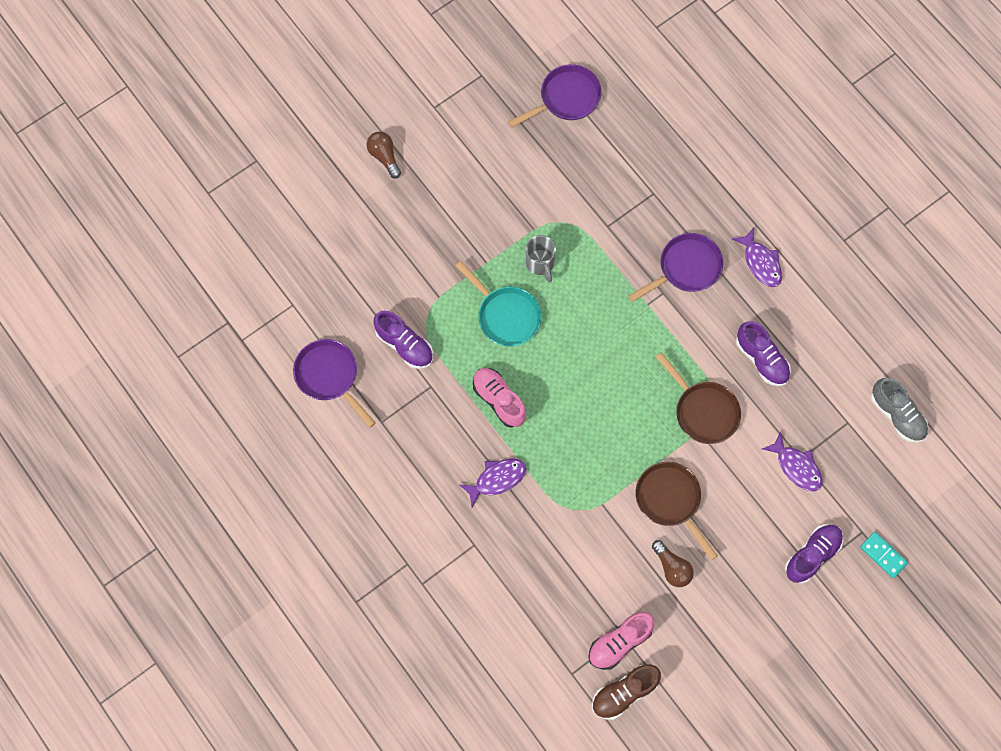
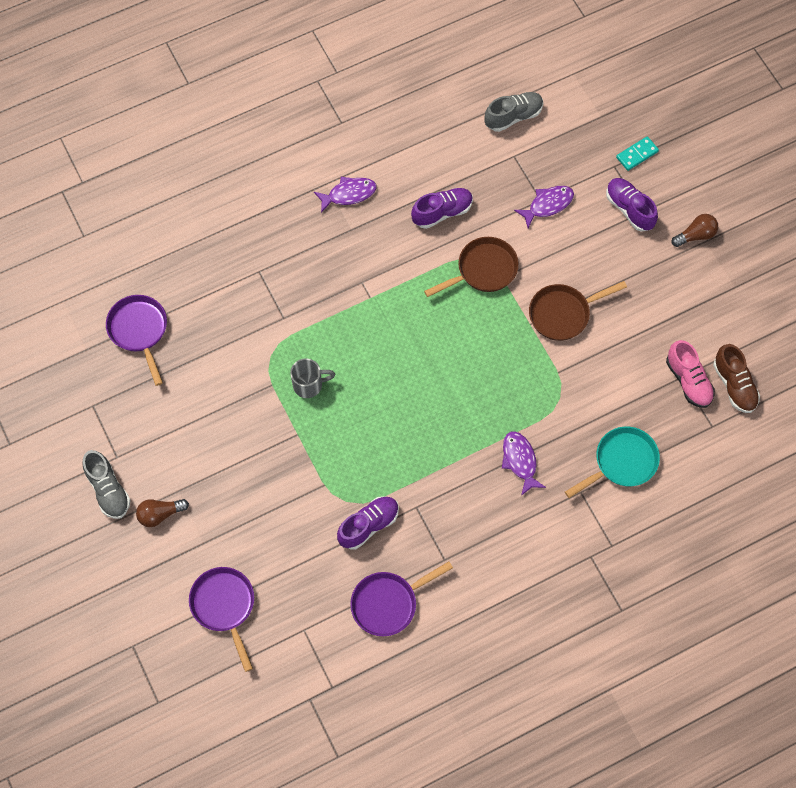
camera: 80 degrees left, 5 degrees down
(400, 107) = (108, 490): none -> grey shoe
(499, 400) = (441, 446): pink shoe -> none
(506, 315) = (356, 425): turquoise pan -> turquoise pan (622, 462)
(672, 567) = (625, 324): brown light bulb -> brown light bulb (695, 235)
(686, 268) = (341, 258): purple pan -> purple pan (224, 606)

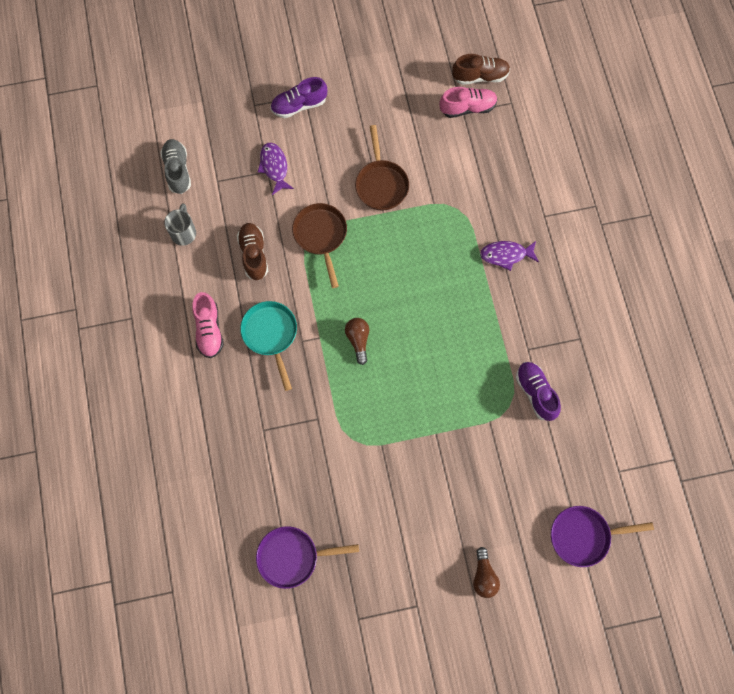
camera: 75 degrees left, 5 degrees up
(108, 490) = (448, 621): grey shoe -> none
(309, 385) = (390, 412): grey mug -> grey mug (183, 232)
(349, 194) = (209, 330): purple fish -> pink shoe
(388, 603) = (609, 394): purple pan -> none
(442, 212) = (254, 255): purple shoe -> brown shoe
(622, 462) = (526, 177): turquoise pan -> turquoise pan (271, 335)
(637, 154) = (249, 84): turquoise domino -> none
(695, 235) = (339, 63): brown light bulb -> brown light bulb (358, 340)

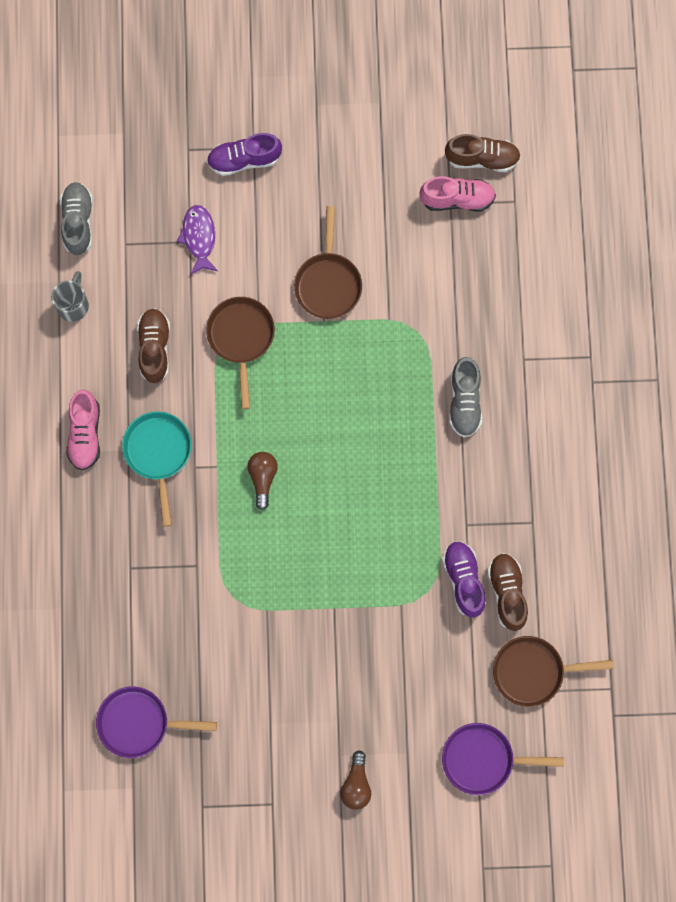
camera: 10 degrees right, 5 degrees up
(506, 255) = (464, 401): purple fish -> grey shoe
(572, 397) = (507, 593): none -> brown shoe
(608, 456) = (533, 672): none -> brown pan

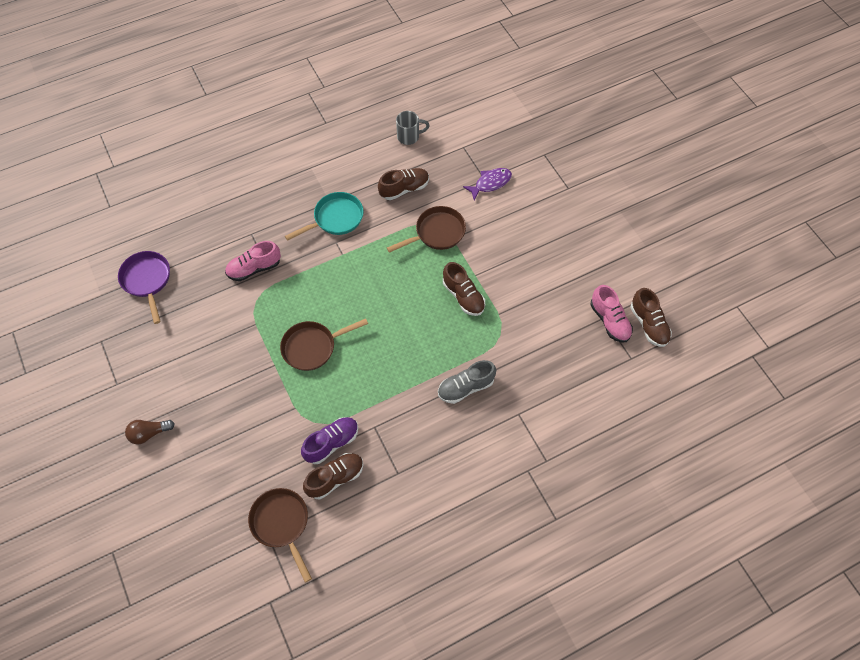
camera: 65 degrees right, 15 degrees down
(78, 222) = (463, 118): grey shoe -> none
(85, 434) = (329, 175): pink shoe -> pink shoe (254, 268)
(244, 159) = (557, 186): purple shoe -> none
(262, 478) = (347, 284): brown light bulb -> none
(328, 283) = (503, 267): brown pan -> brown pan (312, 347)
(346, 348) = (463, 296): none -> brown shoe
(483, 759) = (198, 515): purple pan -> none

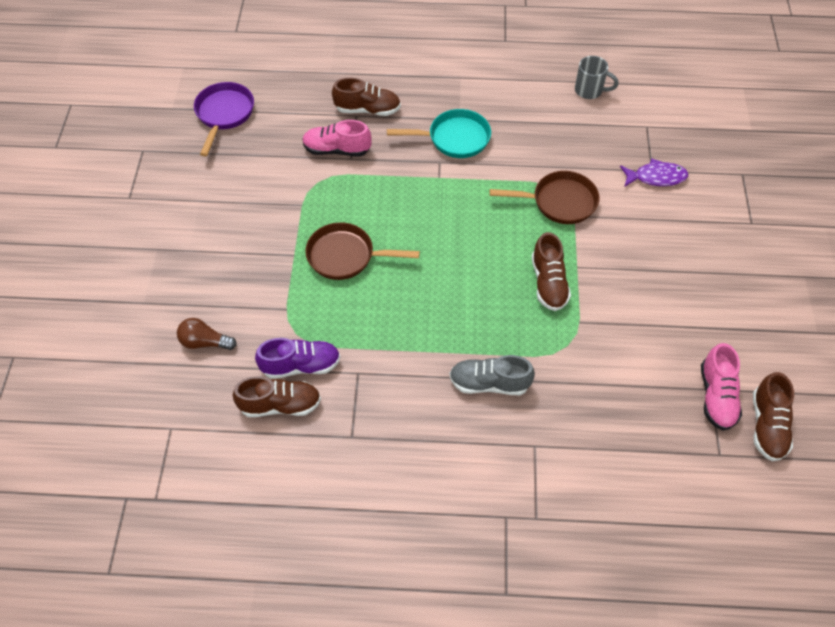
camera: 30 degrees right, 5 degrees down
(149, 433) = (126, 260): brown light bulb -> brown light bulb (205, 342)
(281, 524) = (193, 422): brown pan -> none
(404, 189) = (550, 141): brown shoe -> brown shoe (367, 110)

